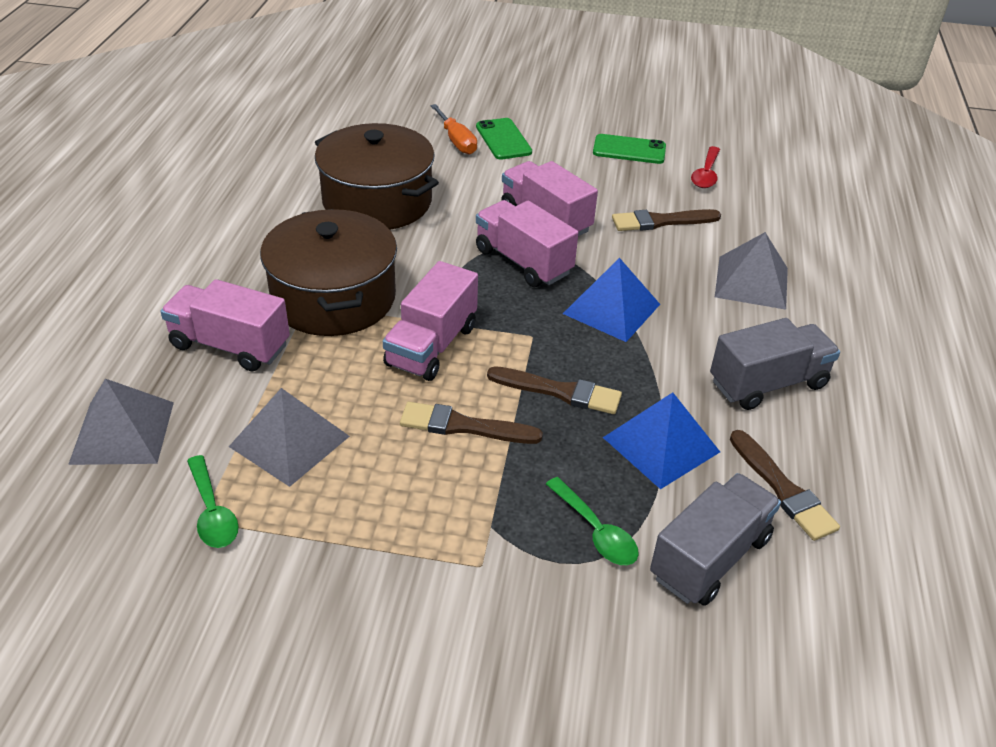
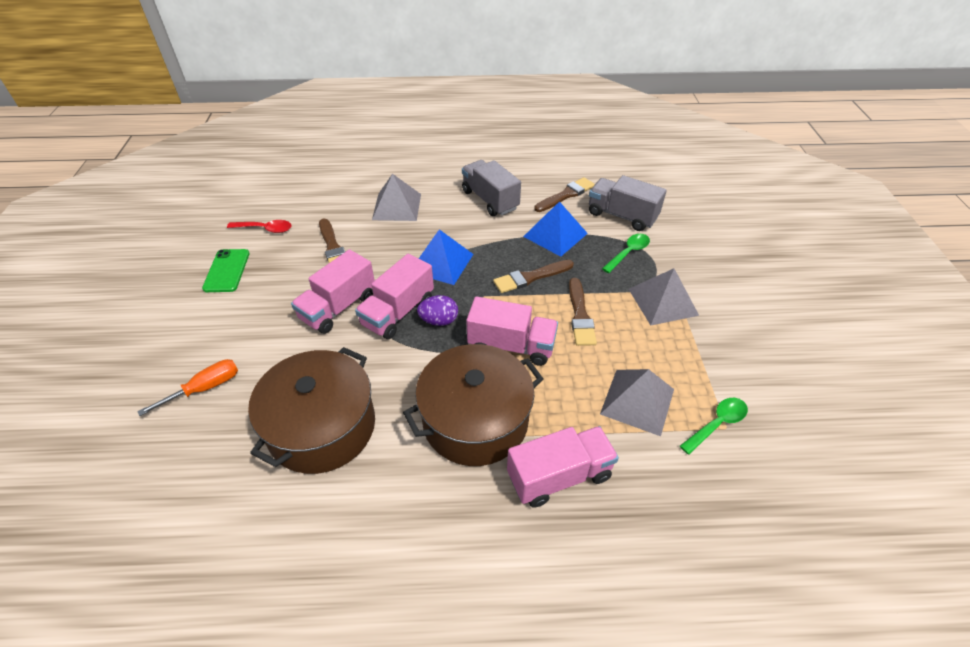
camera: 100 degrees left, 5 degrees up
(123, 432) = (685, 515): grey pyramid -> grey pyramid (663, 301)
(230, 345) = (559, 476): pink truck -> pink truck turned 120 degrees counterclockwise
(497, 292) = (439, 321): none -> purple egg
(503, 139) = (204, 353): green phone -> none
(560, 391) = (530, 277): brown brush -> brown brush turned 120 degrees counterclockwise

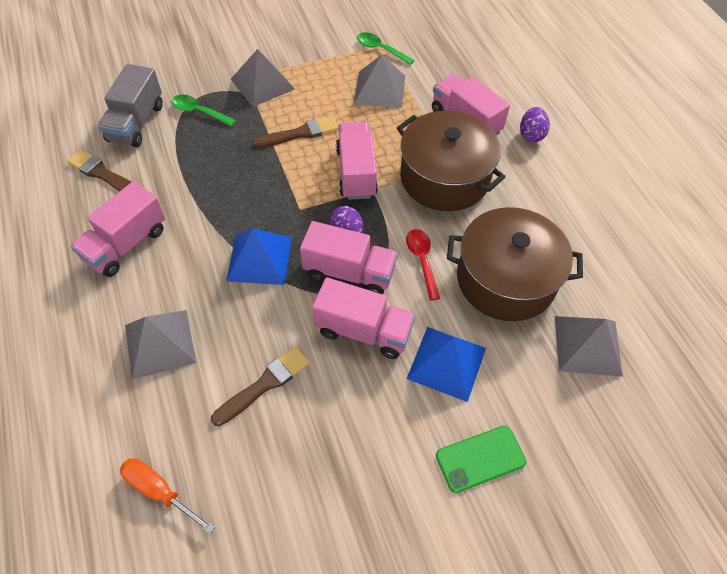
camera: 110 degrees left, 10 degrees up
(205, 388) = (520, 404): orange screwdriver -> orange screwdriver (159, 491)
(210, 468) = (587, 345): none -> grey pyramid
(227, 271) = (349, 496): green phone -> green phone (480, 458)
(265, 229) = (249, 497): red spoon -> red spoon (422, 261)
(490, 200) = (126, 244): grey truck -> pink truck
(511, 550) = (531, 135): none -> purple egg
(530, 277) = (259, 177): brown brush -> none
(555, 235) = (183, 171): blue pyramid -> blue pyramid (447, 363)

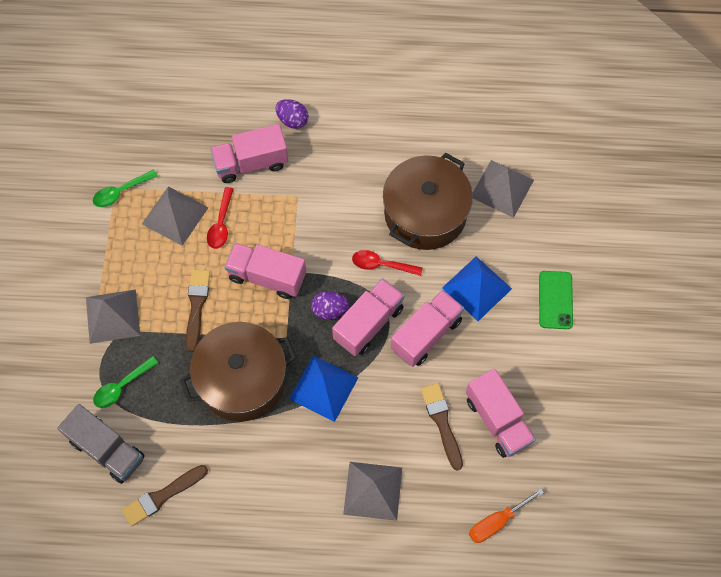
camera: 65 degrees left, 10 degrees up
(126, 244) = (258, 494): pink truck -> pink truck (497, 420)
(390, 122) = (221, 224): none -> red spoon
(444, 178) = (306, 209): brown pot -> brown pot (242, 380)

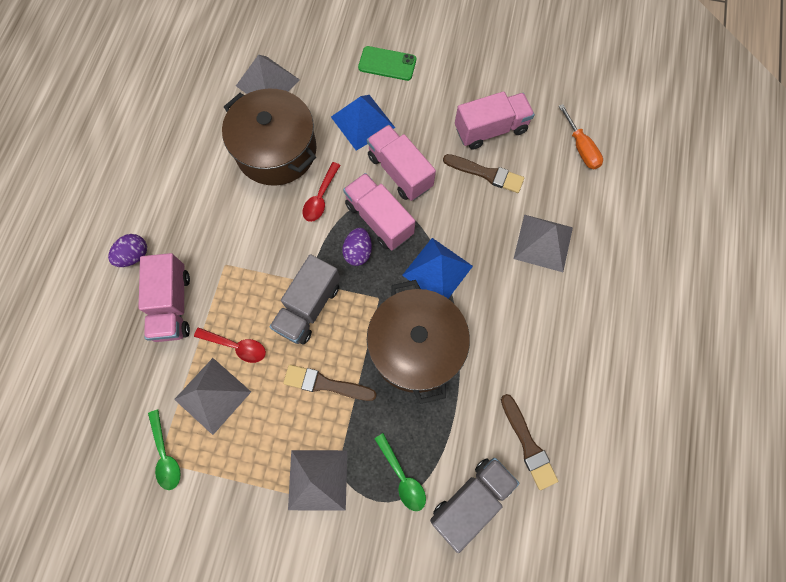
camera: 80 degrees left, 5 degrees up
(267, 277) = (308, 307): pink truck -> grey truck
(442, 422) = (486, 174): brown brush -> brown brush turned 150 degrees counterclockwise

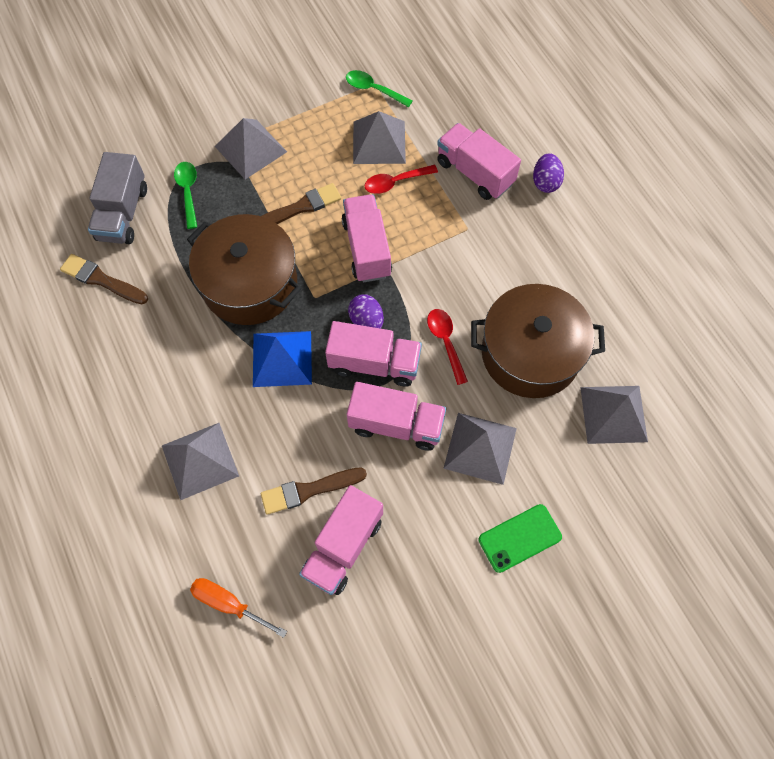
camera: 140 degrees right, 5 degrees down
(308, 307) = (367, 248): grey truck -> pink truck
(362, 122) = (480, 448): blue pyramid -> grey pyramid
(402, 477) = (188, 192): green spoon -> green spoon turned 60 degrees clockwise

